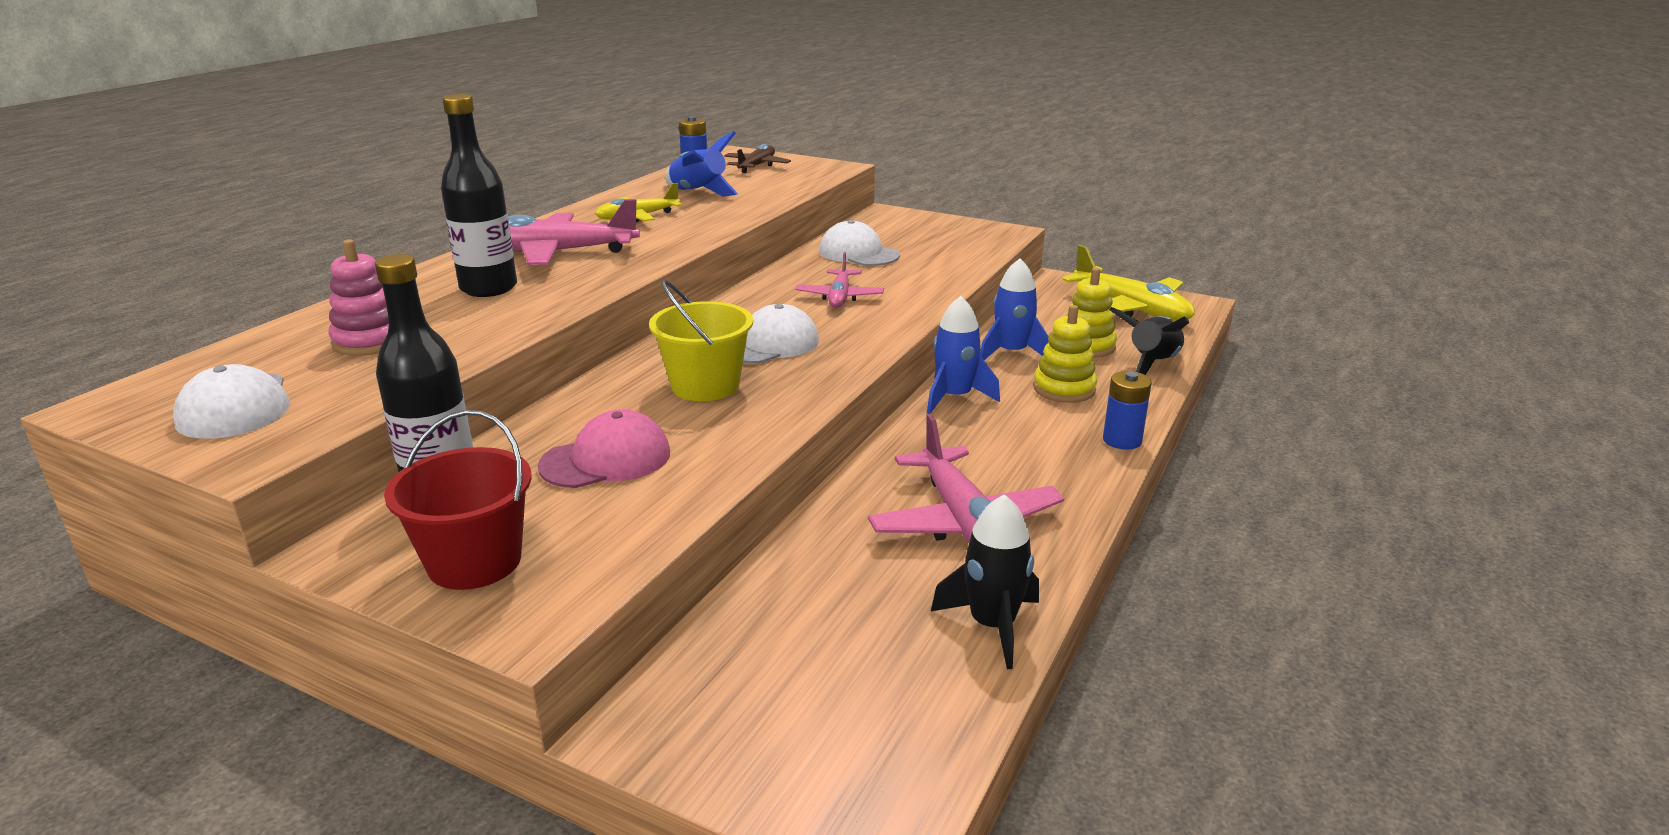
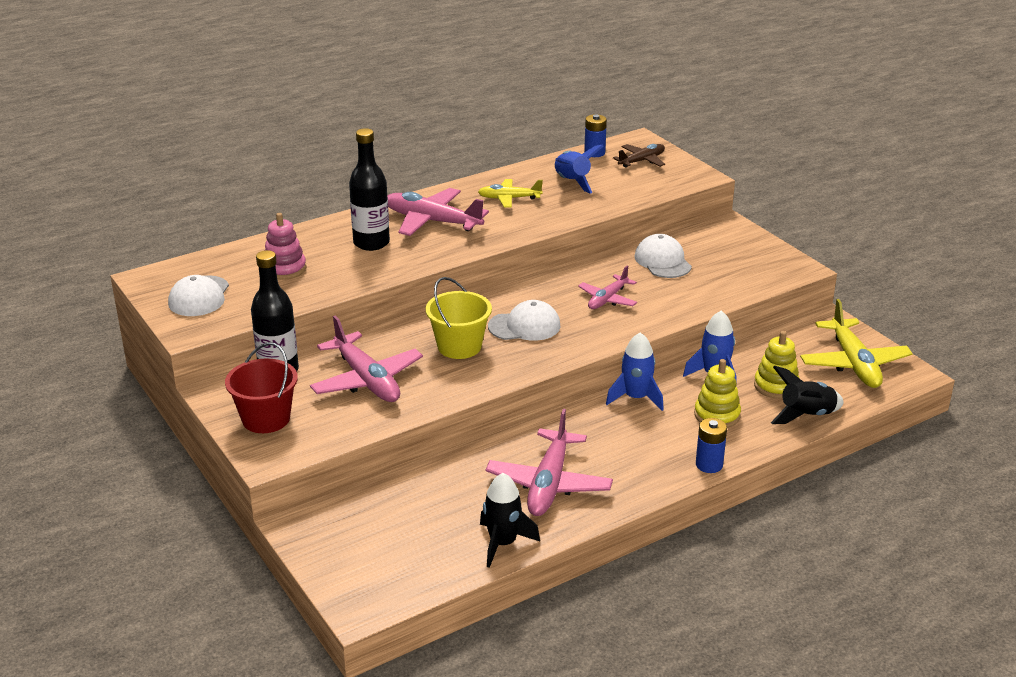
camera: 30 degrees right, 5 degrees up
(606, 459) = (367, 380): pink cap -> pink plane

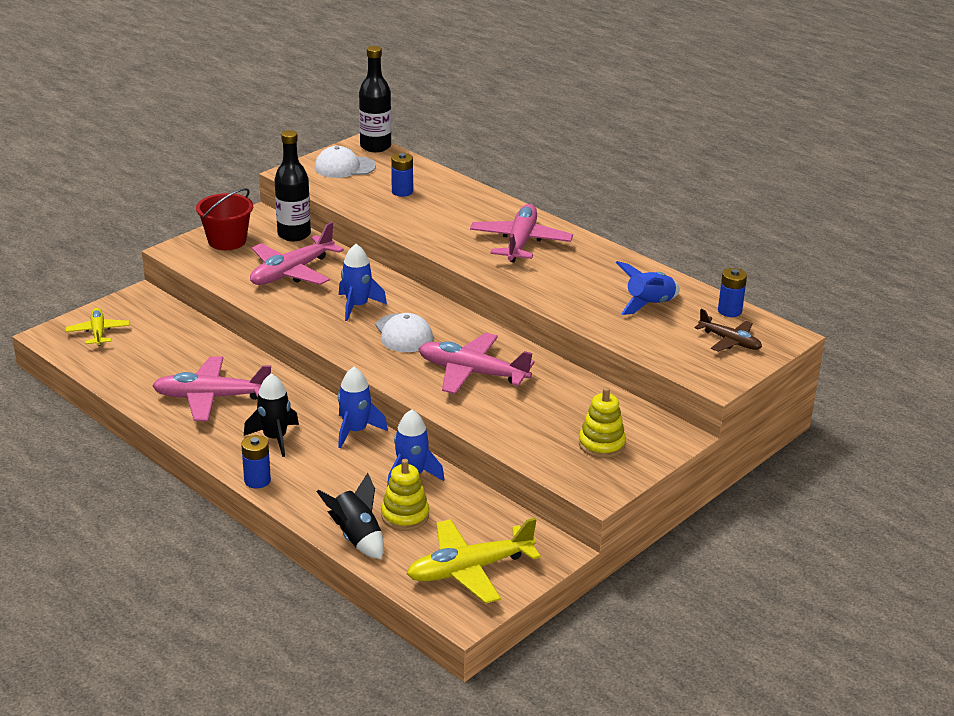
camera: 75 degrees right, 0 degrees up
(284, 269) = (402, 192): pink stacking toy -> blue battery
(371, 243) = (464, 220): black bottle -> black bottle (375, 146)
(459, 346) = (357, 306): yellow bucket -> blue rocket
(502, 543) = (130, 385): black rocket -> black rocket (275, 438)
(509, 198) = (590, 274): yellow plane -> yellow plane (98, 332)
(607, 299) = (472, 373): pink plane -> pink plane, size x1.68
(662, 261) = (566, 399): white cap -> none
(717, 415) = (340, 480): yellow stacking toy -> yellow stacking toy (601, 444)

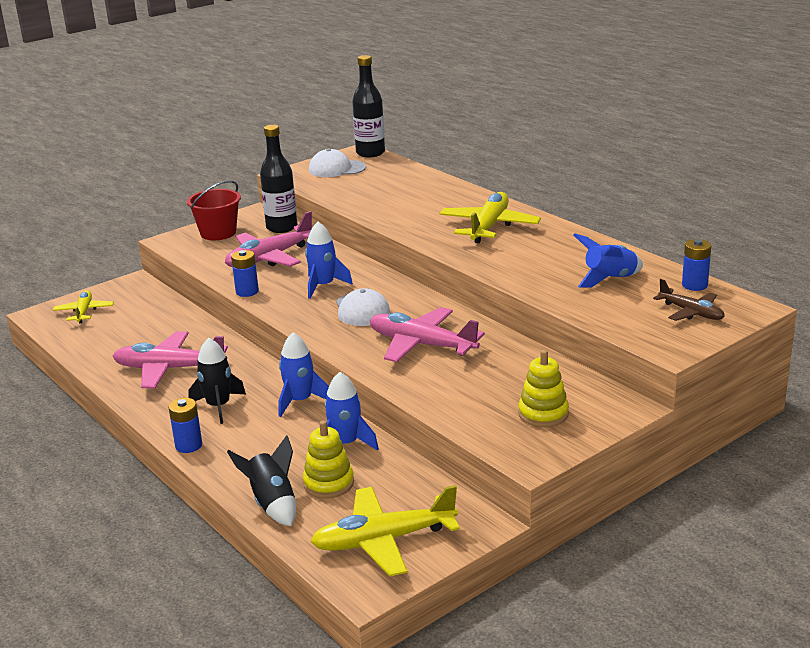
camera: 10 degrees right, 5 degrees down
(402, 192) = (385, 187): blue battery -> blue battery (247, 292)
(520, 242) = (489, 226): pink plane -> yellow plane

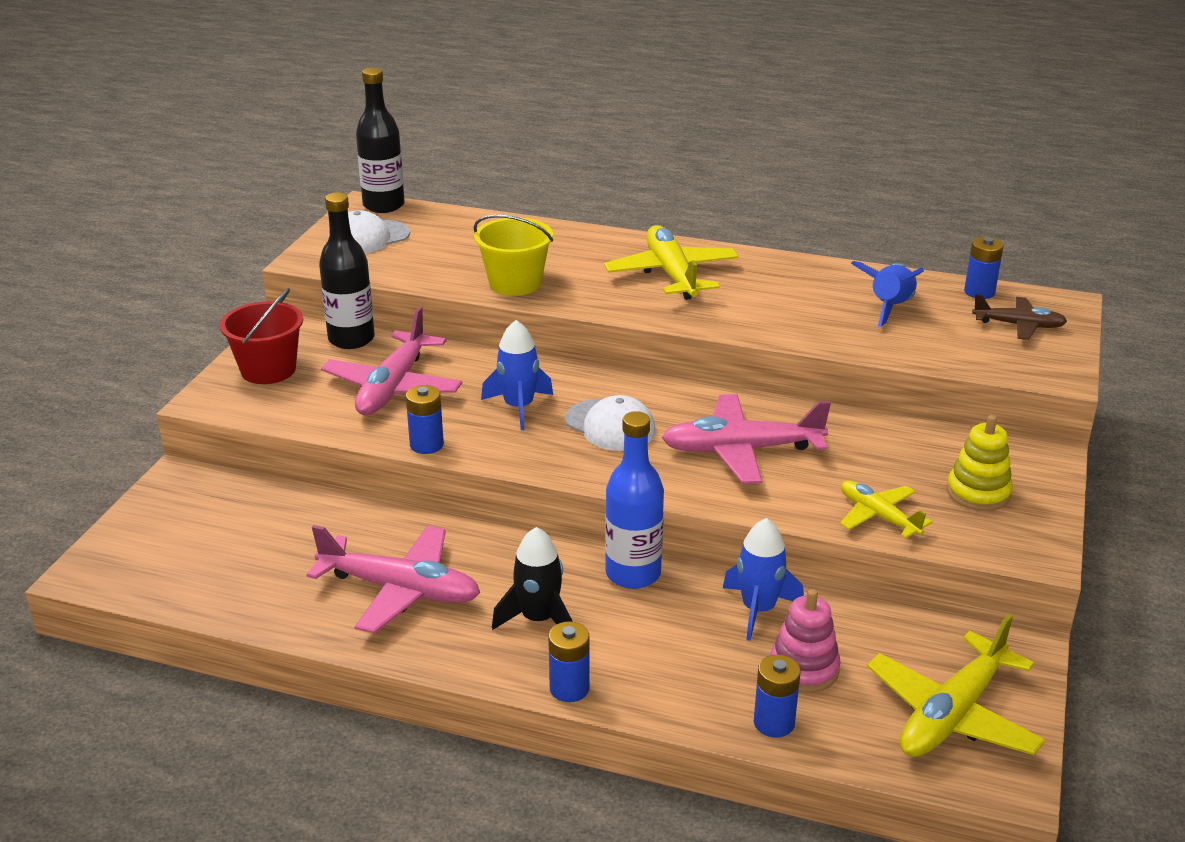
camera: 35 degrees left, 5 degrees up
(84, 312) = (157, 547): yellow plane -> yellow plane (878, 516)
(169, 369) = (401, 590): pink plane -> pink plane turned 135 degrees counterclockwise
(272, 504) = (774, 723): black rocket -> blue battery
(300, 401) = (633, 574): blue rocket -> blue bottle
(328, 483) = (804, 669): yellow stacking toy -> pink stacking toy
(384, 211) = (515, 283): none -> yellow bucket

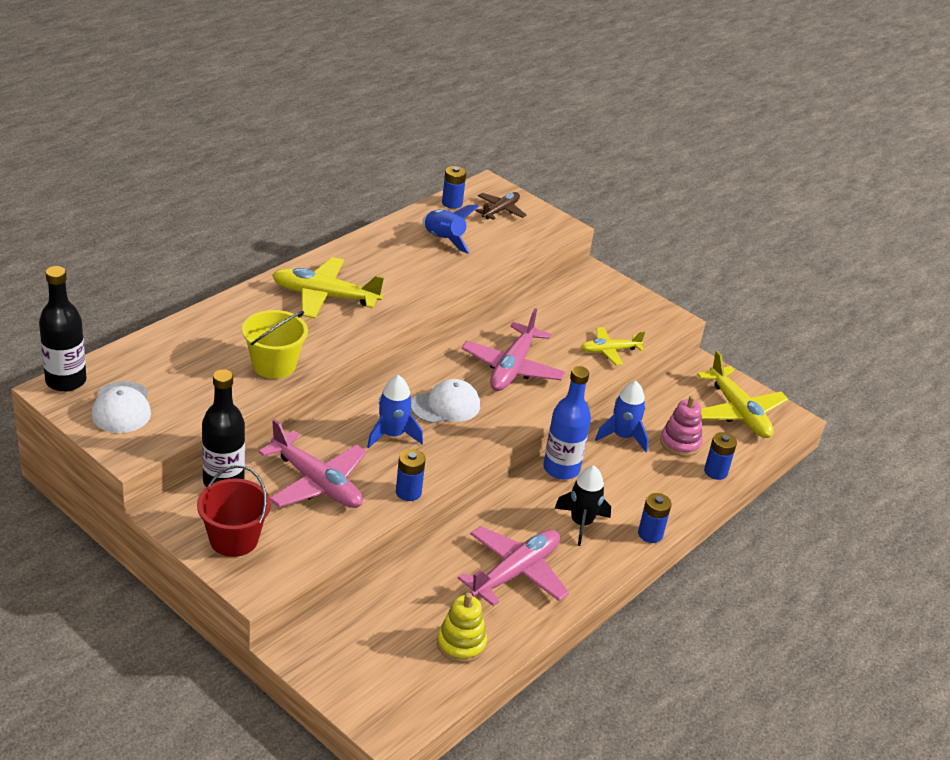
camera: 70 degrees left, 5 degrees up
(978, 493) = (610, 309): yellow stacking toy -> yellow stacking toy (461, 644)

